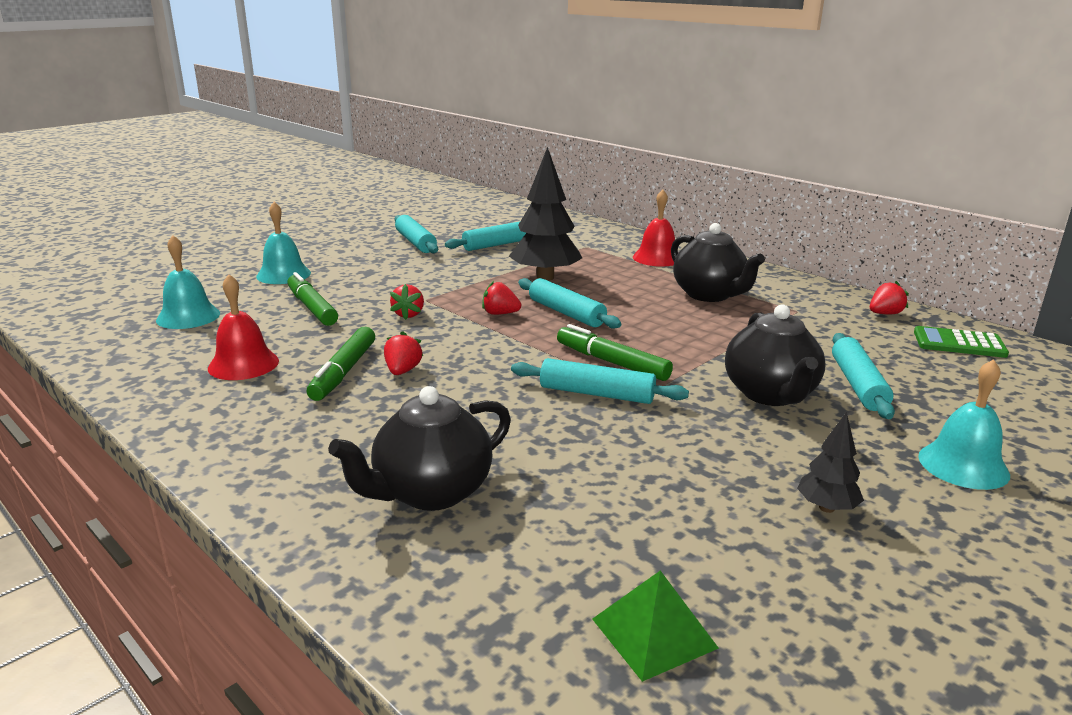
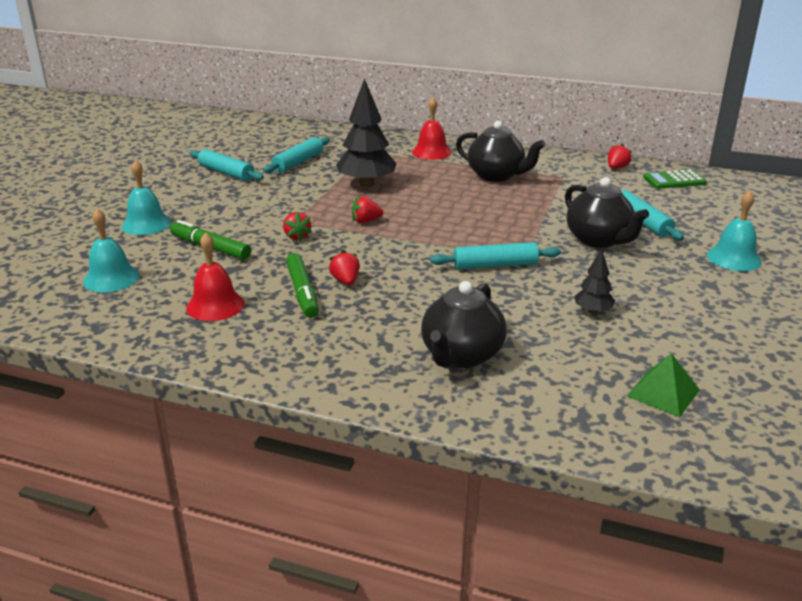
camera: 25 degrees left, 5 degrees up
(566, 313) = (413, 210): turquoise rolling pin -> none
(612, 362) = (482, 241): green marker -> none
(826, 508) = (687, 301): black tree -> black tree (592, 311)

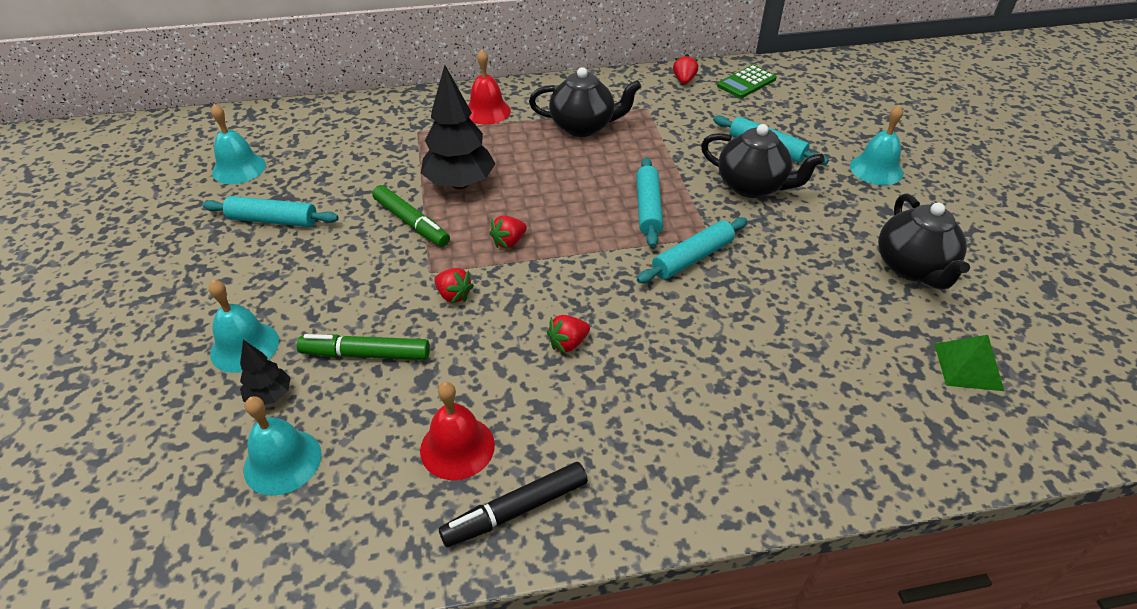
camera: 30 degrees left, 15 degrees up
(216, 345) = (516, 510): none -> black marker
(233, 144) = (239, 168): none -> turquoise bell
(298, 162) = (349, 174): turquoise rolling pin -> turquoise rolling pin (648, 208)
(302, 292) = (537, 381): green marker -> green marker (411, 222)
(345, 281) = (568, 343): red strawberry -> red strawberry turned 75 degrees counterclockwise
(461, 356) = (772, 401): black teapot -> black teapot (912, 268)
(592, 311) = (828, 286): black tree -> black tree (270, 396)

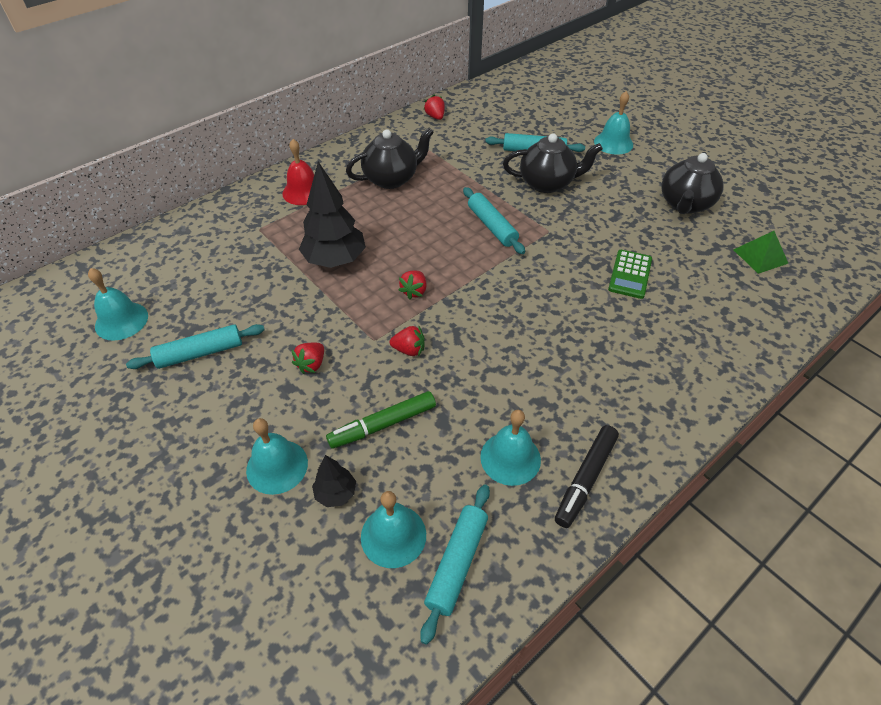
camera: 30 degrees left, 5 degrees up
(411, 222) = (324, 307): green marker -> none
(457, 447) = (510, 458): red bell -> turquoise bell
(568, 343) = (521, 348): red strawberry -> red strawberry (311, 364)
(692, 258) = (551, 251): turquoise rolling pin -> turquoise rolling pin (457, 563)
(746, 82) = (480, 104): green calculator -> green calculator (630, 274)
(912, 268) = (685, 204): black teapot -> black teapot turned 60 degrees clockwise

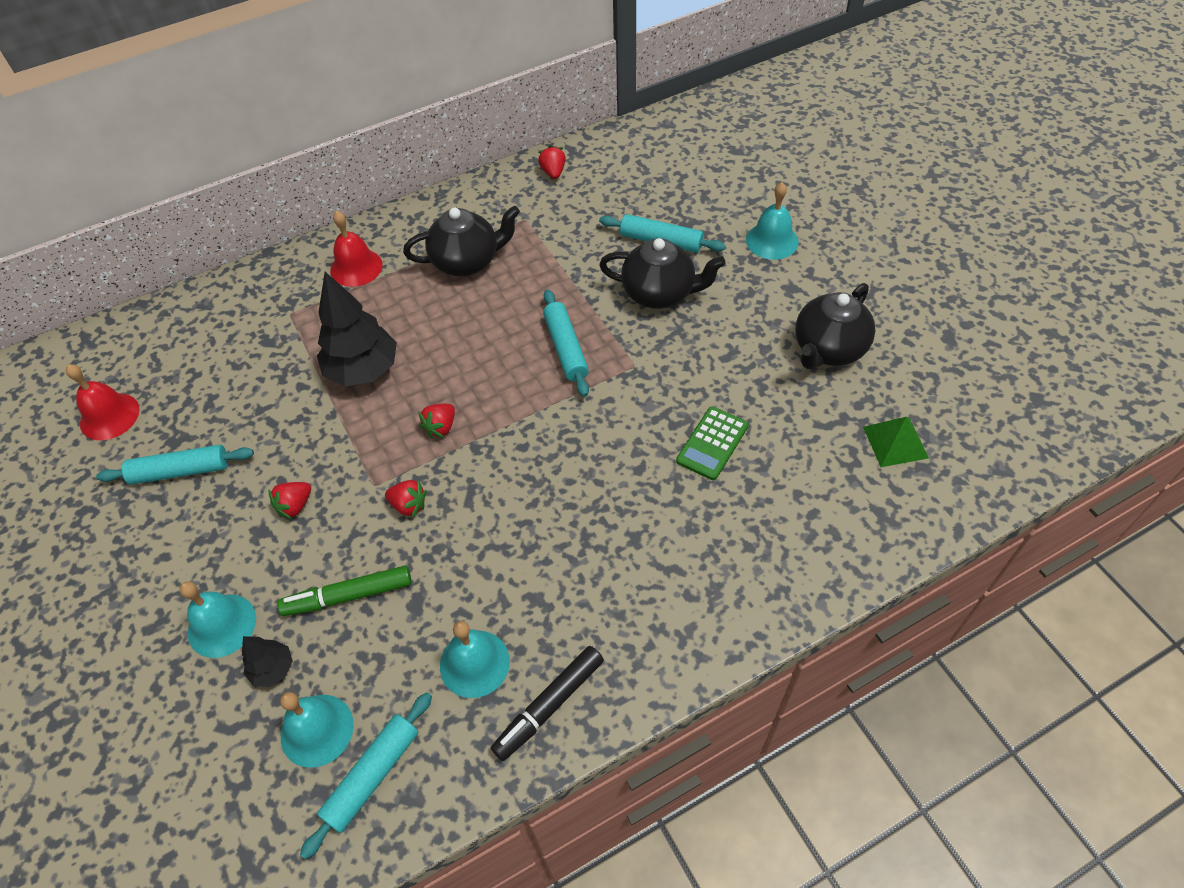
camera: 15 degrees right, 5 degrees up
(121, 321) = (109, 416): turquoise bell -> red bell

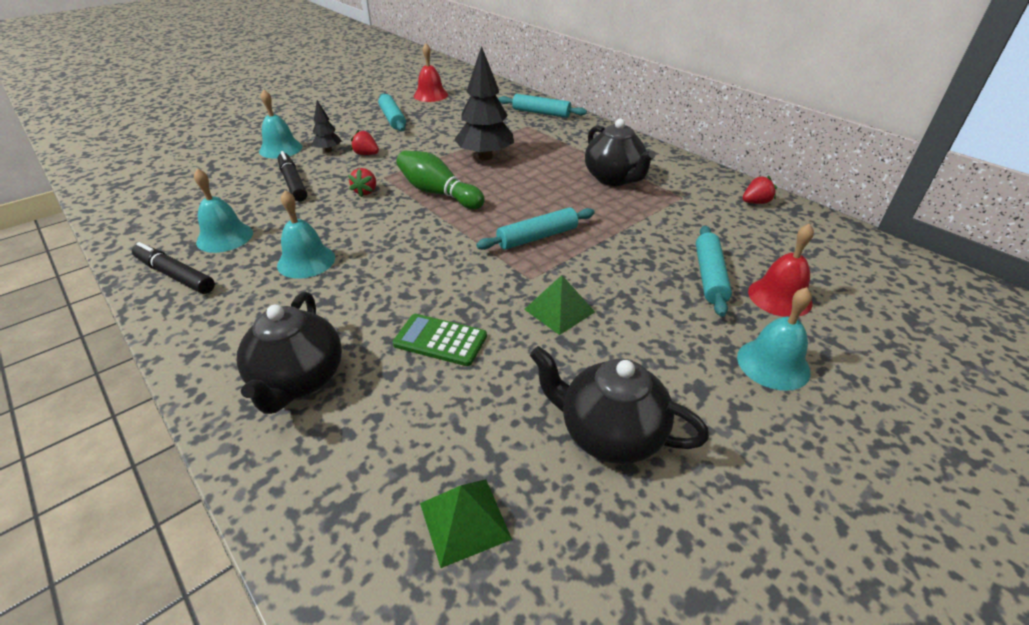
camera: 75 degrees right, 15 degrees down
(273, 669) = (245, 168): black tree -> black tree (328, 150)
(317, 730) = (196, 189): turquoise bell -> turquoise bell (306, 261)
(348, 596) = (293, 182): green marker -> black marker
(356, 267) = (582, 139): red bell -> red bell (779, 297)
(372, 776) = (155, 212): turquoise rolling pin -> turquoise rolling pin (541, 113)
(441, 427) = (438, 193): red strawberry -> green bowling pin
(659, 293) = (633, 283): black teapot -> black teapot (298, 380)
(687, 352) = (559, 310): none -> green pyramid

